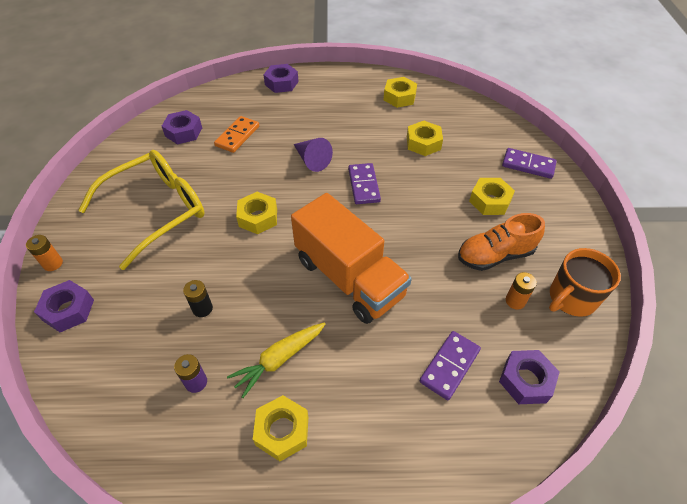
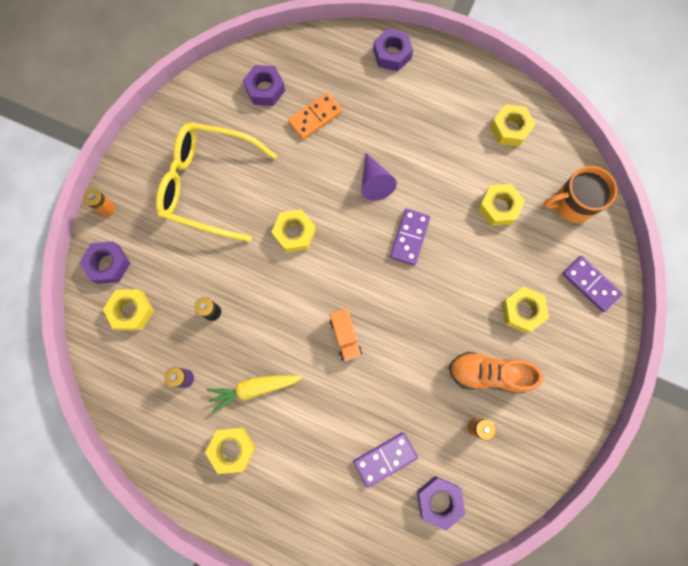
camera: 25 degrees right, 25 degrees up
(109, 342) = (131, 311): none -> yellow nut
(157, 210) = (208, 185): yellow glasses -> yellow glasses turned 150 degrees counterclockwise
(349, 277) = (345, 337): orange truck -> orange truck, size x0.43
(571, 298) = (528, 448): orange mug -> orange mug (572, 204)

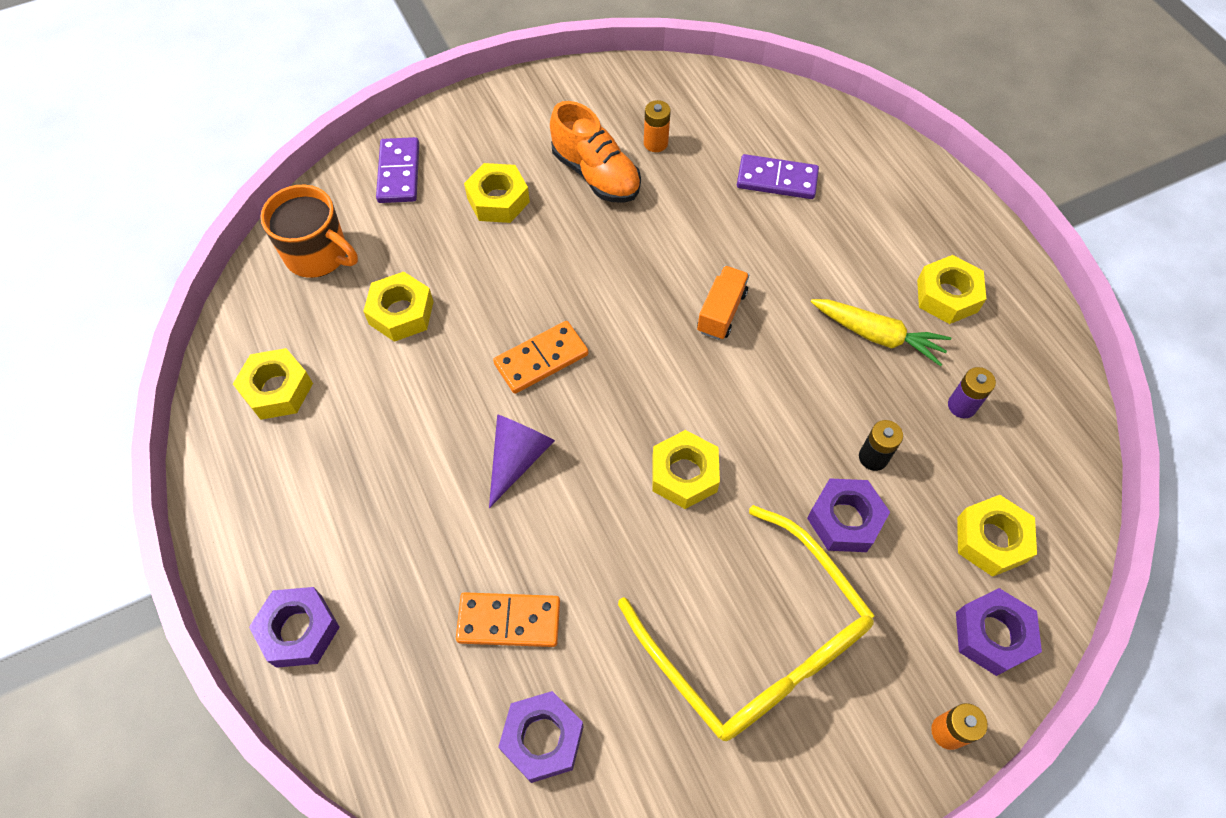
camera: 140 degrees left, 15 degrees down
(409, 237) = (541, 359): purple domino -> orange domino
(439, 500) = (751, 117): purple nut -> purple nut (845, 520)

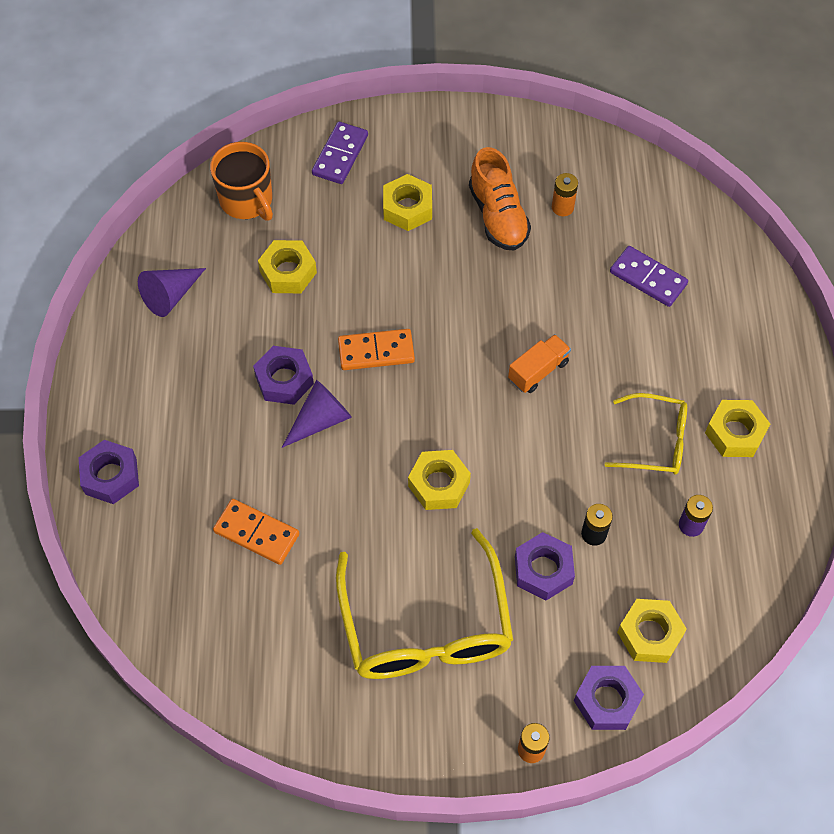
camera: 25 degrees right, 0 degrees up
(277, 389) = (171, 295): yellow nut -> purple cone
(542, 738) = (240, 622): purple nut -> purple nut (284, 380)
(877, 335) = (655, 441): yellow carrot -> yellow glasses

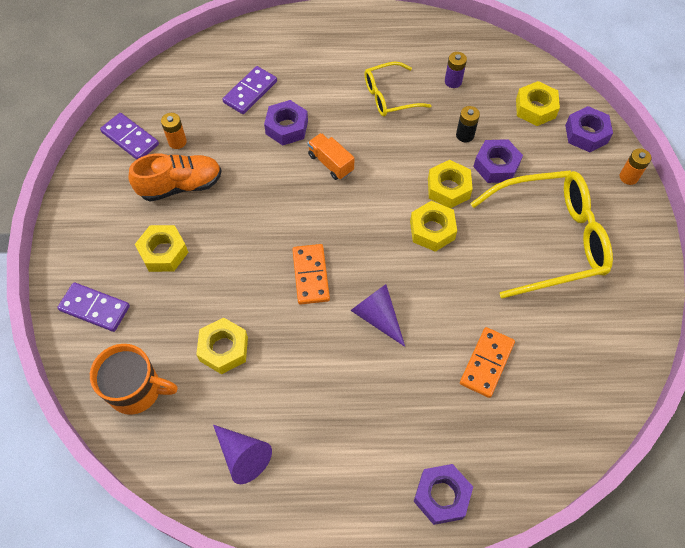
camera: 90 degrees left, 0 degrees up
(247, 200) = (136, 390): orange mug -> orange mug turned 45 degrees clockwise
(284, 380) = (338, 347): purple nut -> purple nut (286, 127)
(564, 160) = (130, 138): none -> purple domino
(655, 441) = (389, 96): yellow glasses -> yellow glasses turned 120 degrees counterclockwise
(735, 433) = (381, 53): yellow nut -> yellow nut (448, 188)

